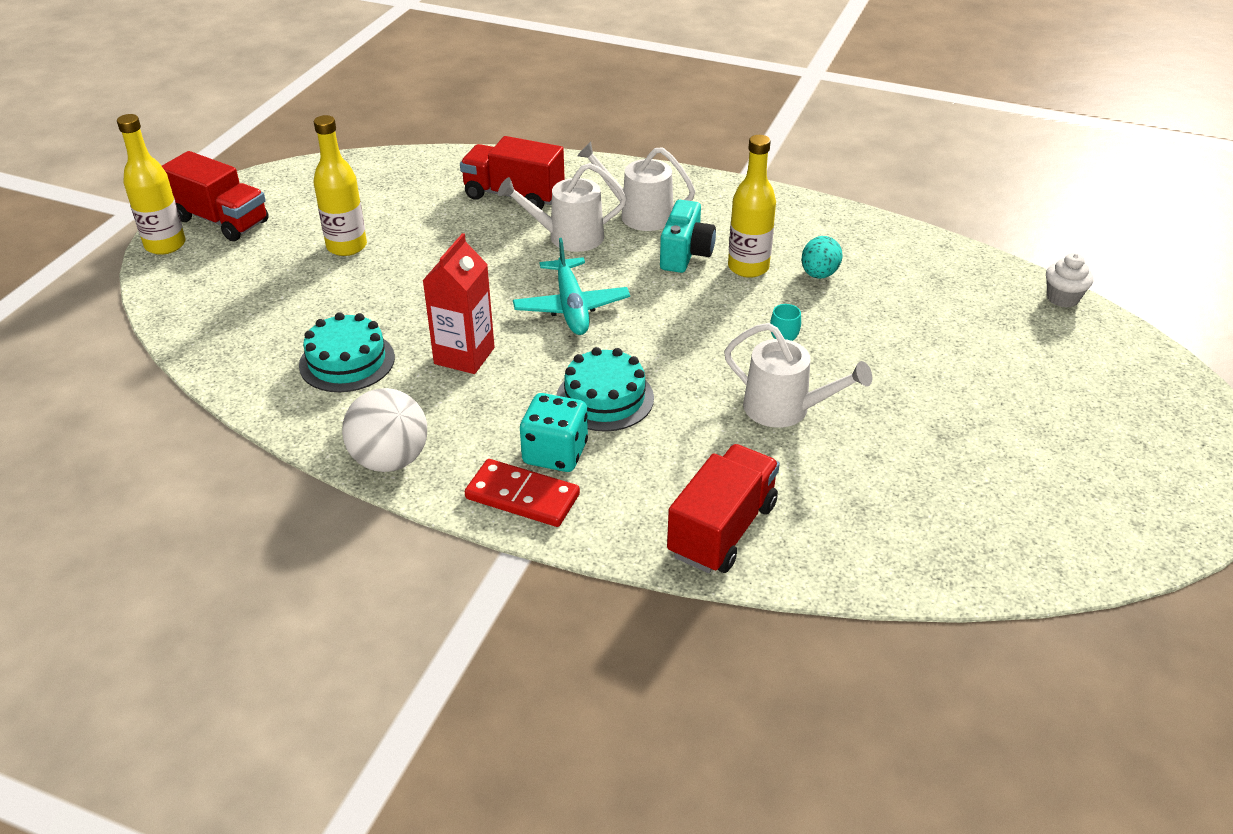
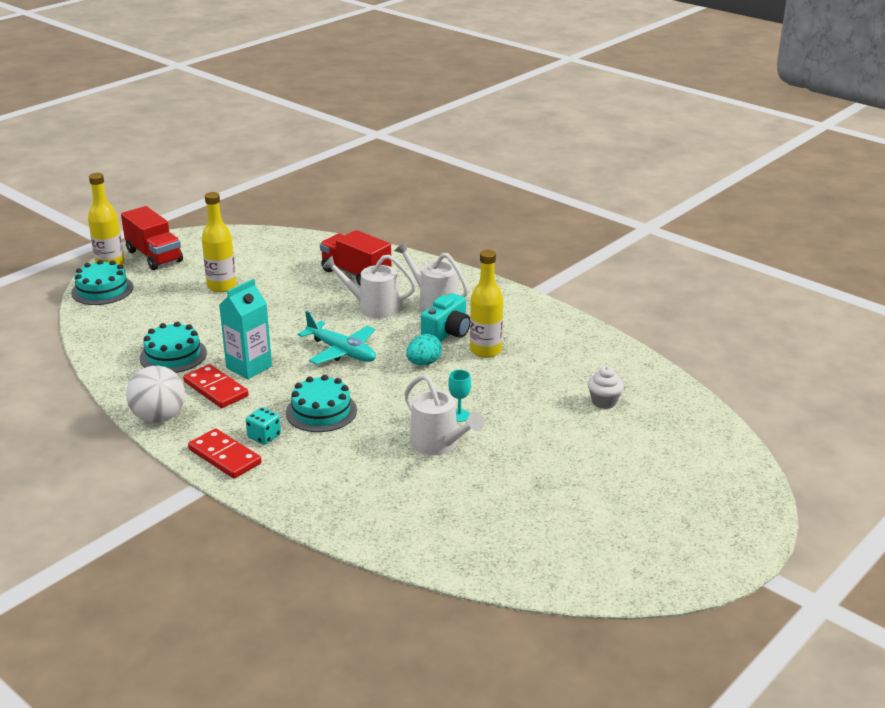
camera: 20 degrees right, 10 degrees down
(178, 285) = (102, 290): none -> turquoise cake
(441, 399) = (215, 389): none -> red domino
(464, 356) = (249, 367): red carton -> turquoise carton
(555, 453) = (264, 436): turquoise dice -> turquoise dice, size x0.66
(571, 307) = (341, 351): turquoise plane -> turquoise plane turned 60 degrees counterclockwise
(722, 530) = (338, 505): red truck -> none
(819, 274) = (534, 365): turquoise egg -> turquoise egg (424, 363)
(1062, 298) = (710, 417): white cupcake -> white cupcake (604, 402)

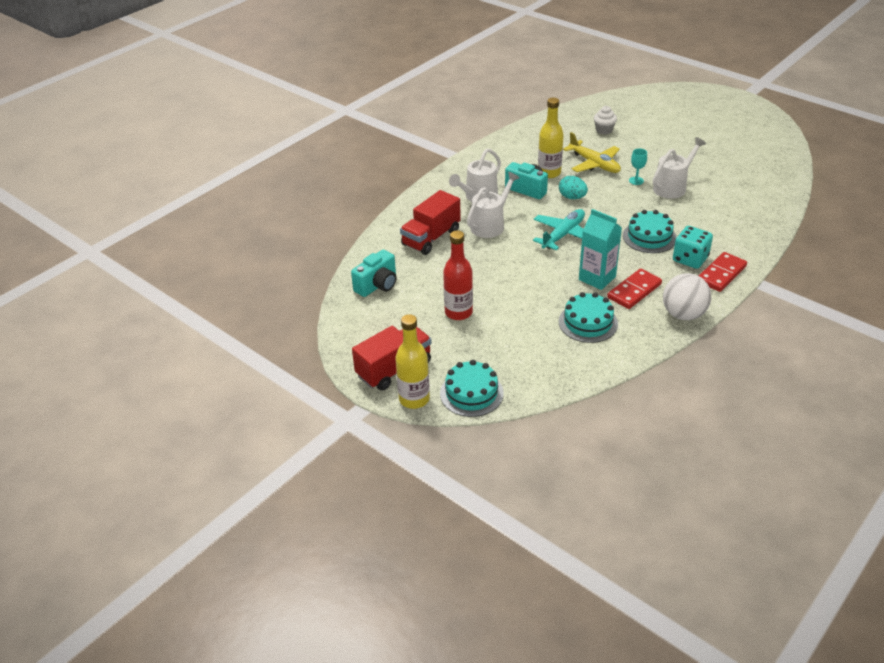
camera: 90 degrees left, 10 degrees up
(222, 286) = (458, 312): yellow bottle -> red bottle
(264, 436) = (690, 259): turquoise dice -> turquoise dice, size x1.52
(281, 248) = (377, 285): none -> turquoise camera
(373, 307) = (490, 225): white watering can -> white watering can turned 150 degrees counterclockwise
(507, 386) = (594, 164): none -> yellow plane

